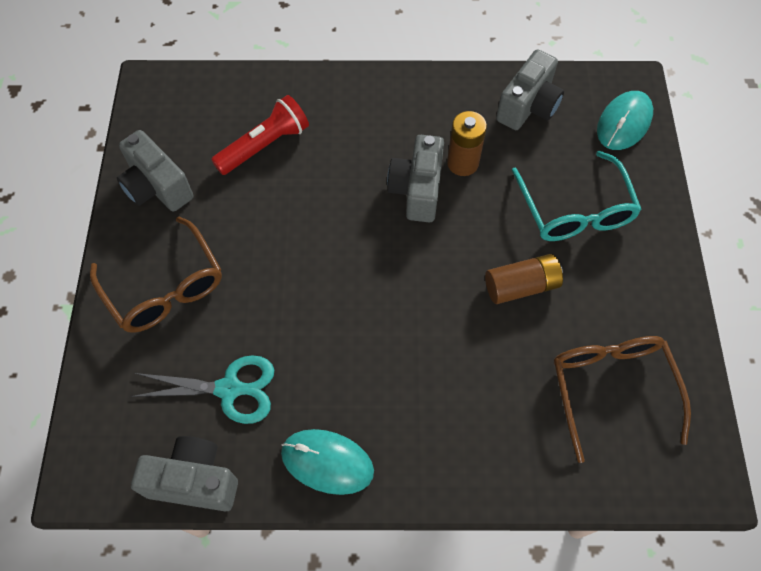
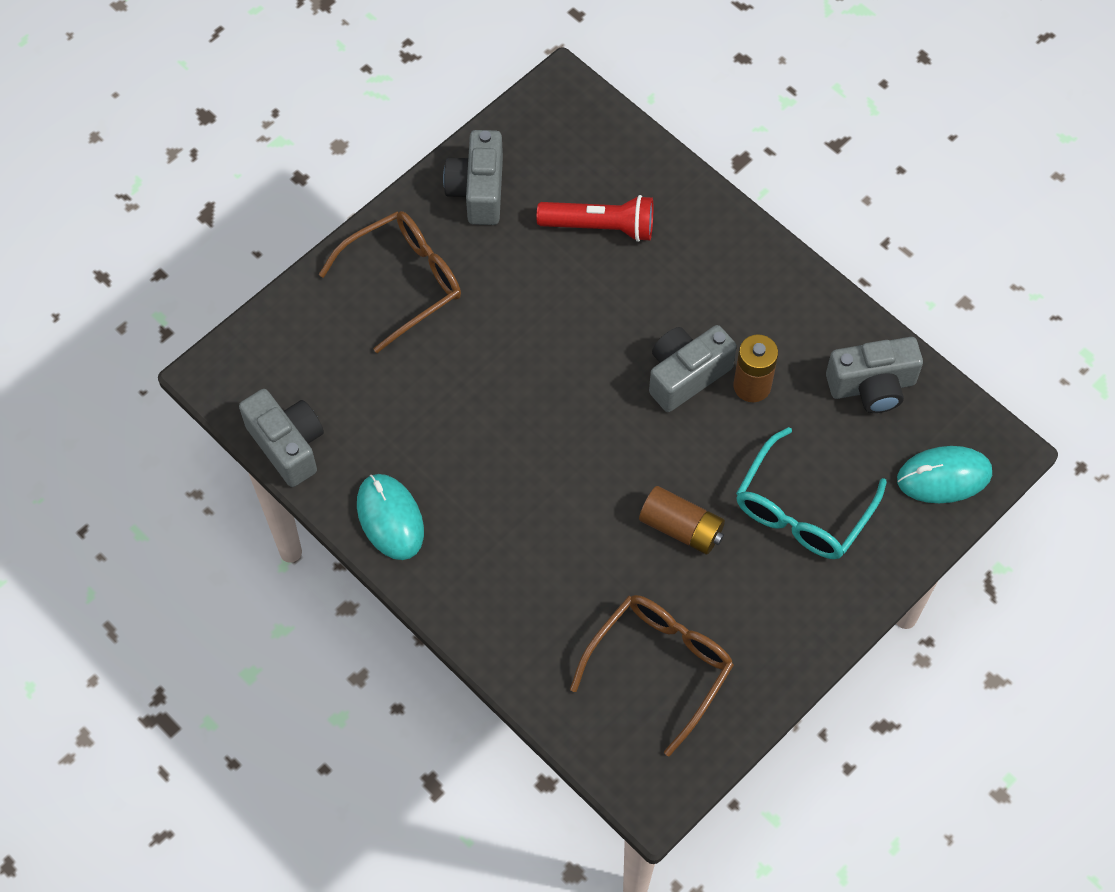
camera: 45 degrees right, 0 degrees up
(165, 287) = (404, 282): brown glasses -> brown glasses turned 135 degrees counterclockwise
(230, 389) = (375, 403): turquoise scissors -> none

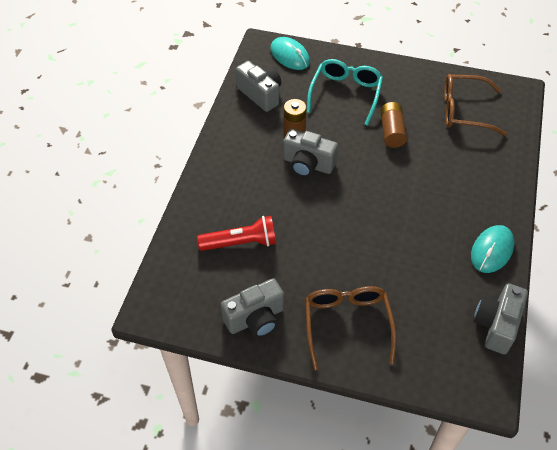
camera: 120 degrees left, 10 degrees down
(404, 282) = (347, 324): brown glasses -> brown glasses turned 60 degrees clockwise
(600, 227) = (241, 243): red flashlight -> red flashlight turned 105 degrees clockwise
(802, 510) = (345, 94): turquoise glasses -> turquoise glasses turned 75 degrees counterclockwise

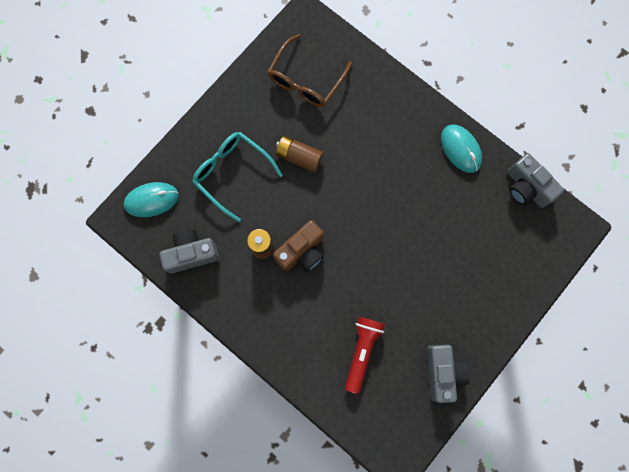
camera: 65 degrees left, 25 degrees up
(308, 164) = (302, 251): grey camera -> brown camera
(347, 324) = (478, 300): brown glasses -> none

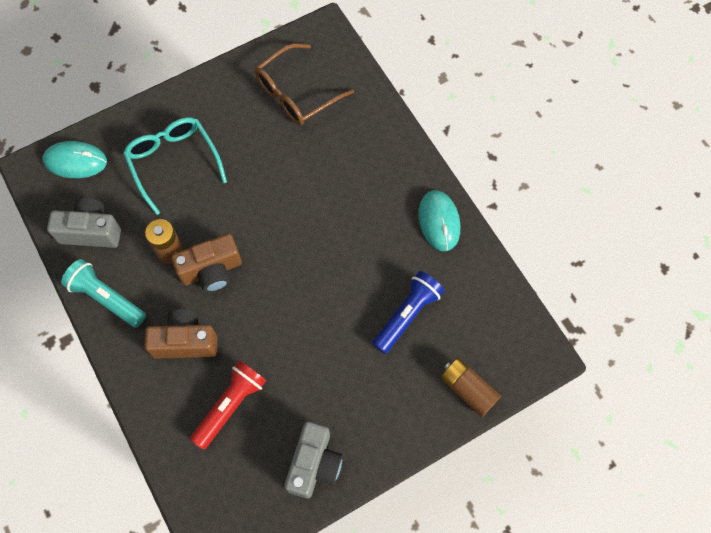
camera: 20 degrees right, 10 degrees down
(229, 303) = (106, 298): none -> turquoise flashlight
(299, 157) = (253, 170): brown battery -> brown battery (467, 389)
(306, 315) = (185, 341): none -> brown camera
(466, 233) = (407, 315): none -> blue flashlight
(526, 187) = (499, 289): grey camera -> none

